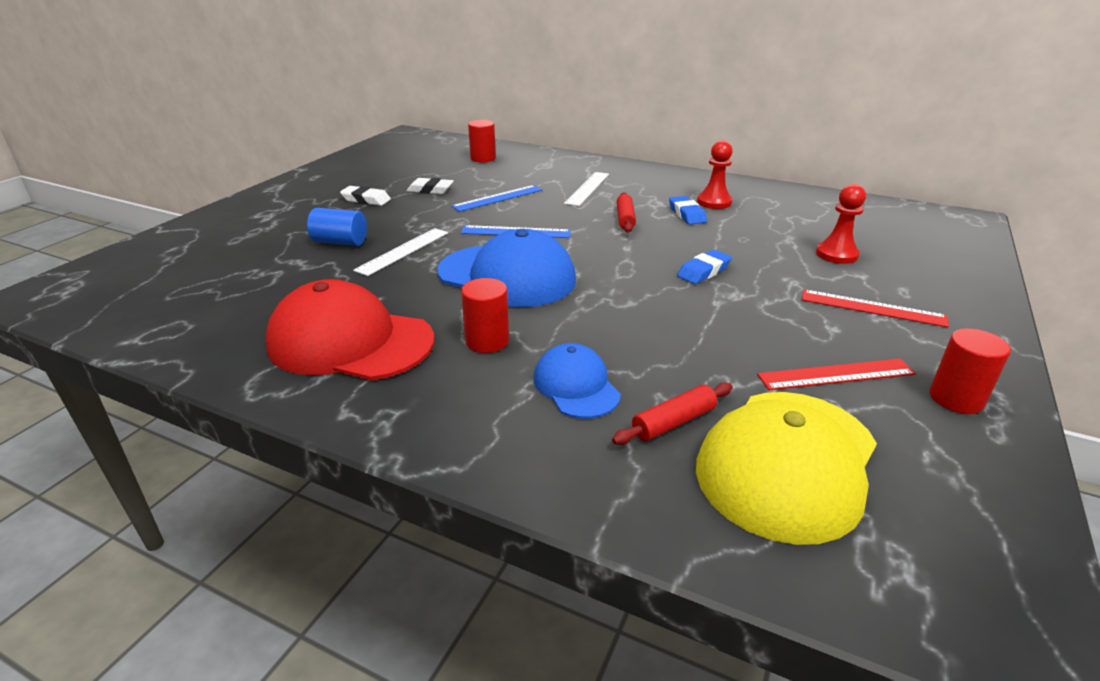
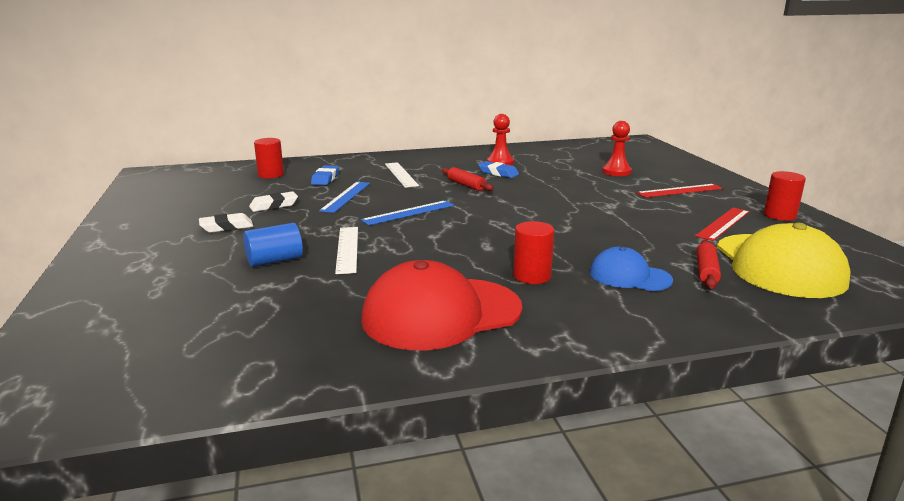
camera: 40 degrees left, 10 degrees down
(507, 276) = (462, 238): blue cap -> none
(704, 271) = (571, 199): blue eraser -> blue eraser (325, 179)

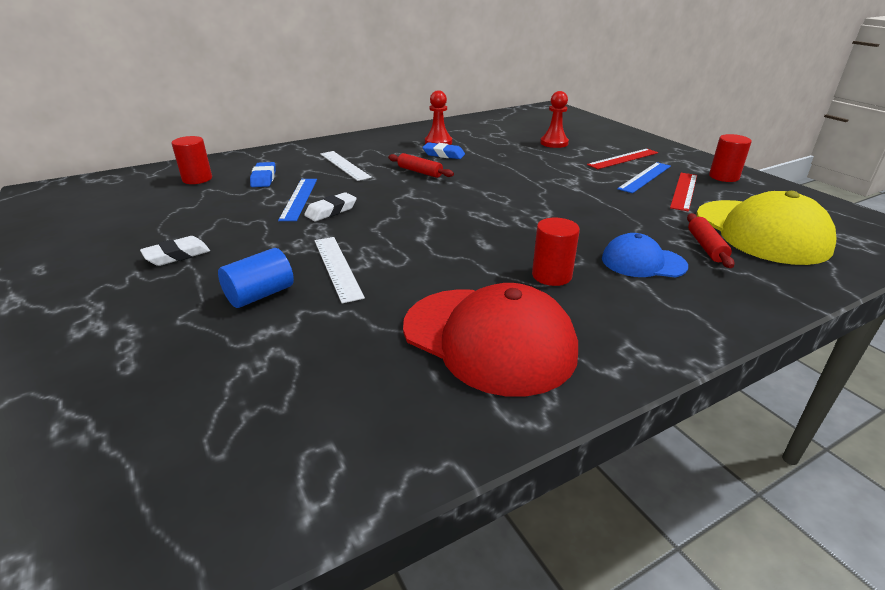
camera: 15 degrees left, 10 degrees up
(274, 206) = (221, 219): white eraser -> white eraser (331, 211)
(408, 212) = (379, 212): blue ruler -> blue ruler (645, 177)
(441, 313) = (488, 339): red cap -> red cap turned 105 degrees counterclockwise

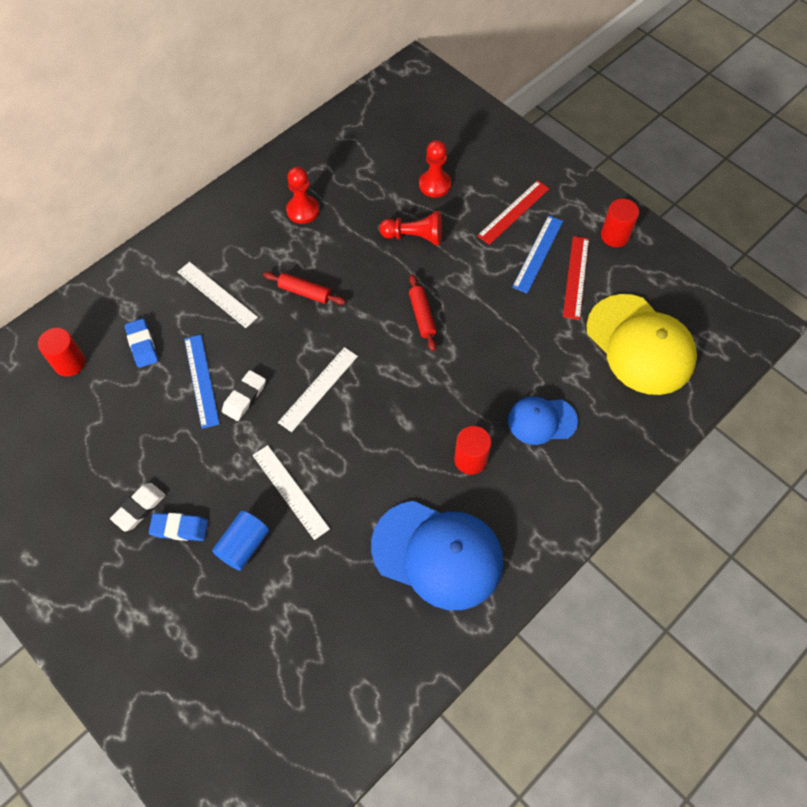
camera: 15 degrees left, 30 degrees up
(404, 215) = (318, 389): none -> white ruler
(443, 154) = (318, 242): blue eraser -> blue eraser (179, 528)
(488, 339) = (437, 554): red cap -> blue cap
(529, 160) = (414, 236): none -> red pawn
(706, 247) = (593, 382): red rolling pin -> red rolling pin (422, 316)

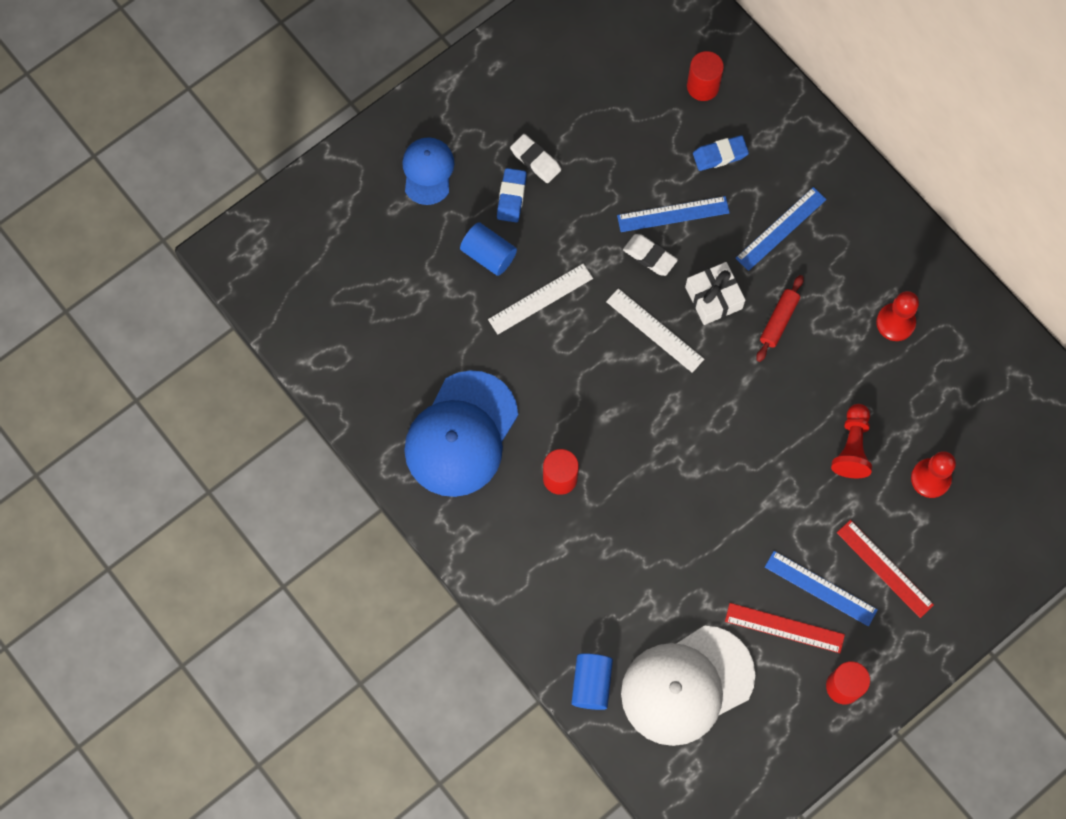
camera: 95 degrees right, 10 degrees up
(217, 294) = (781, 228): white ruler -> blue ruler
(284, 343) = (713, 298): none -> white gift
(422, 316) = (740, 445): red rolling pin -> none
(542, 421) = (599, 558): blue cap -> blue cap (428, 171)
(640, 344) = (687, 685): yellow cap -> white cap
(657, 418) = (591, 684): none -> blue cylinder

